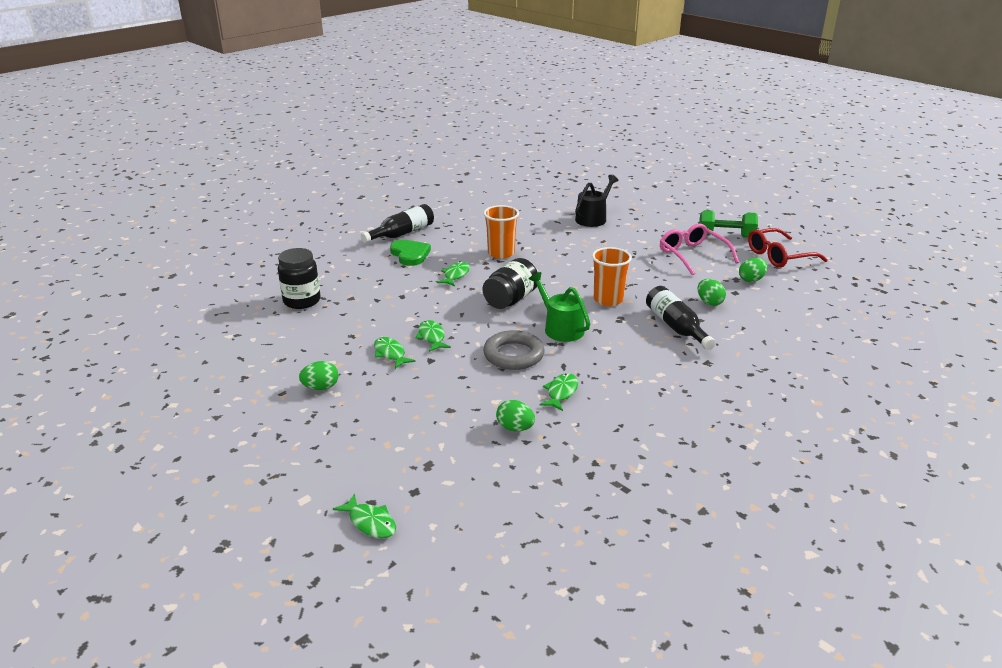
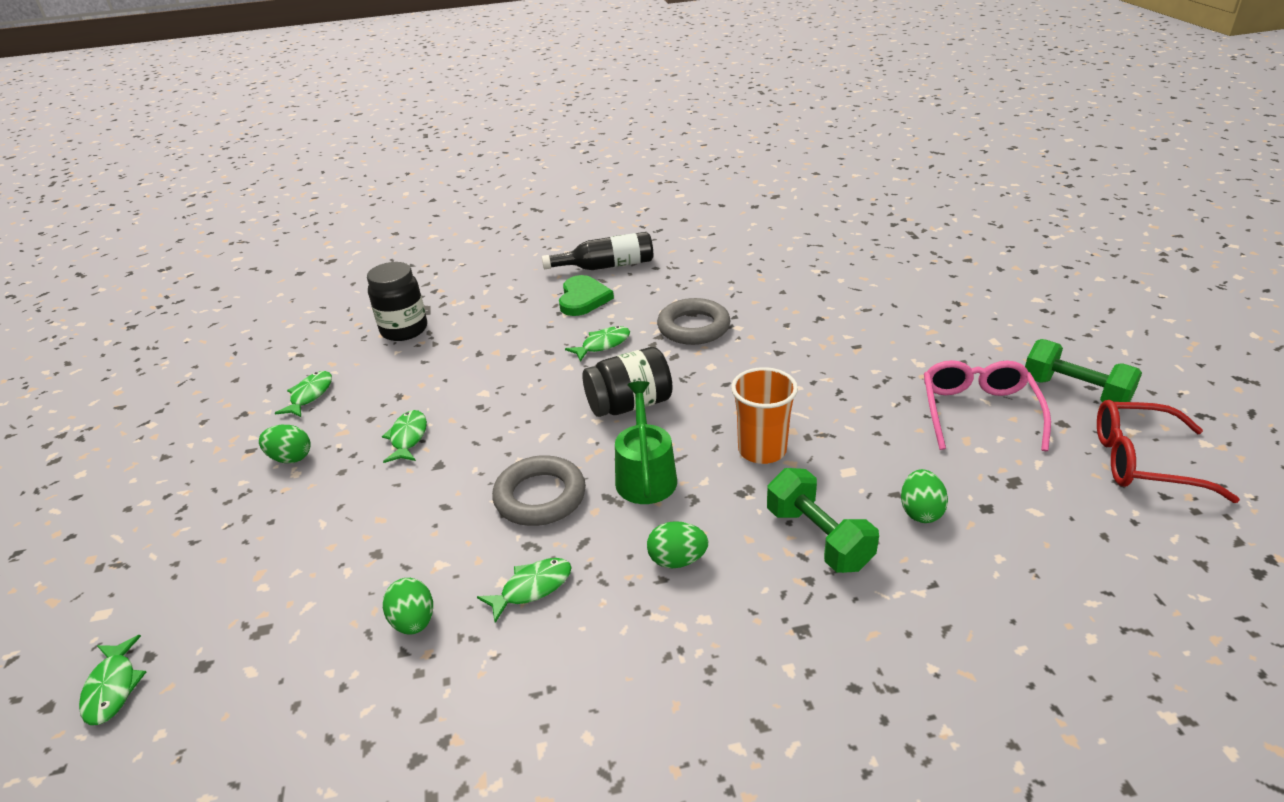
camera: 35 degrees right, 5 degrees up
(432, 337) = (477, 430): green fish -> green fish (310, 395)
(501, 253) = (693, 327): orange cup -> grey ring
(593, 218) = (879, 304): black watering can -> none
(676, 327) = (818, 538): black bottle -> green dumbbell
(751, 280) = (1042, 492): green egg -> green egg (677, 560)

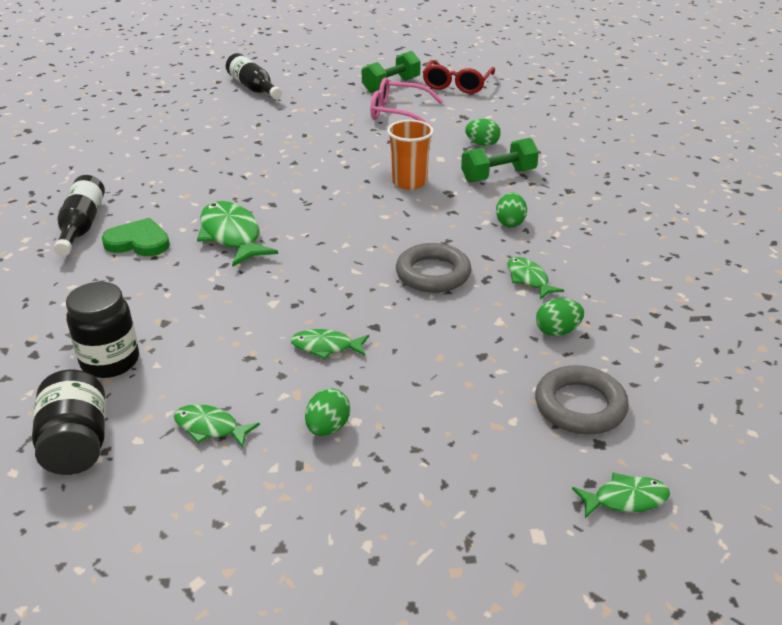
camera: 85 degrees left, 0 degrees up
(603, 345) = (232, 235): green fish -> green fish, size x1.78
(629, 405) = (331, 228): black jar -> black jar (77, 444)
(645, 476) = (422, 228): green watering can -> none
(693, 327) = (234, 191): grey ring -> grey ring (580, 406)
(969, 285) = (253, 87): none -> black bottle

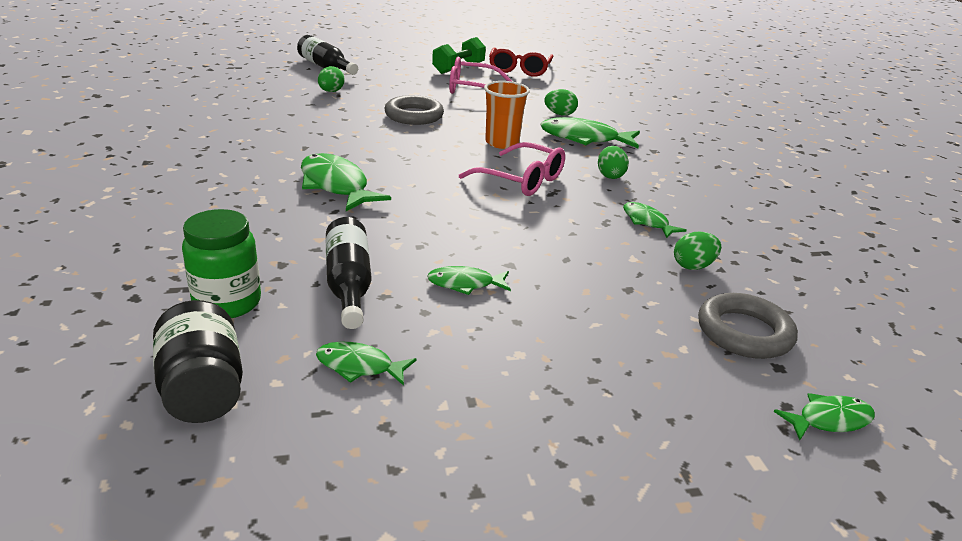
camera: 10 degrees left, 5 degrees down
(82, 225) = (170, 176): black bottle -> black bottle (349, 284)
(110, 361) = (227, 303): black jar -> green jar
(138, 242) = (236, 191): green heart -> none
(328, 428) = (491, 362): green egg -> green egg (331, 91)
(415, 228) = (521, 180): none -> pink glasses
(433, 274) = (552, 218): grey ring -> grey ring (414, 115)
(498, 176) = (584, 138): green dumbbell -> green fish

